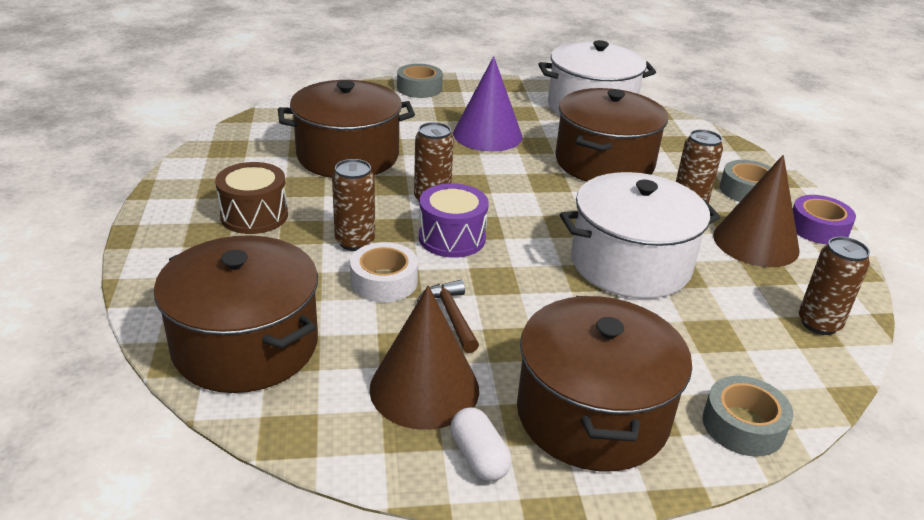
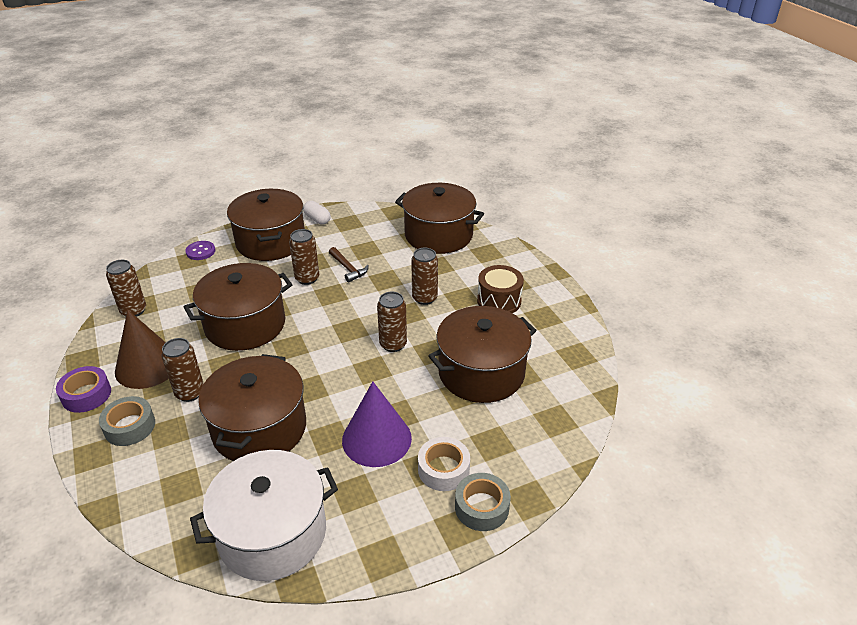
camera: 165 degrees right, 5 degrees up
(384, 281) = (393, 278): white tape -> white tape (443, 469)
(424, 388) = (348, 236): brown cone -> none
(452, 238) = (366, 315): purple drum -> none
(528, 314) = (307, 278): none -> brown can
(630, 264) = (245, 325): white pot -> brown pot
(743, 425) = (200, 251): grey tape -> purple button

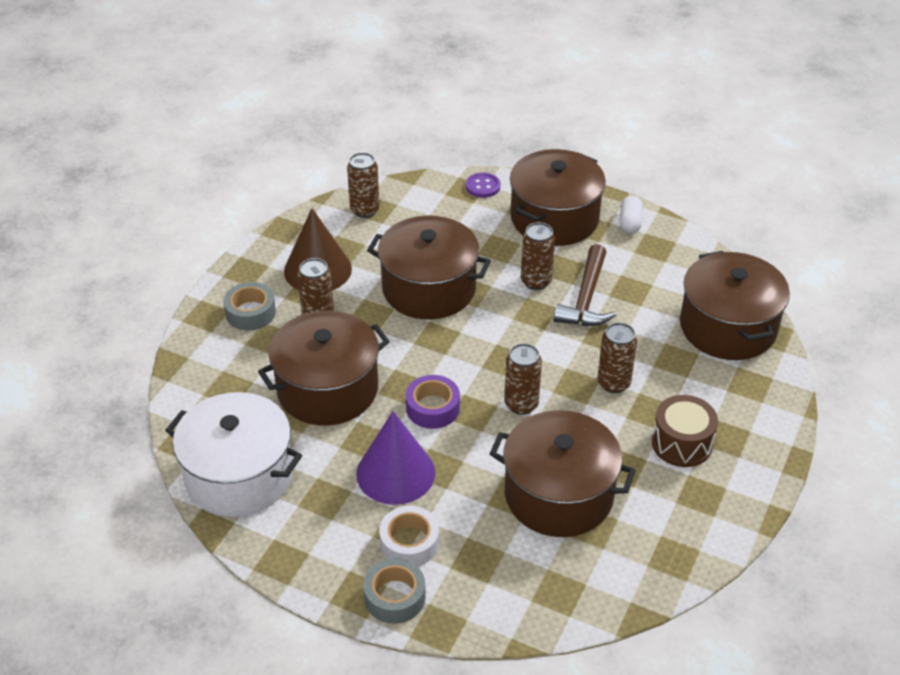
camera: 50 degrees right, 5 degrees up
(86, 395) = (253, 262): purple tape -> purple tape (432, 408)
(348, 268) = (586, 298): brown hammer -> brown hammer, size x1.59

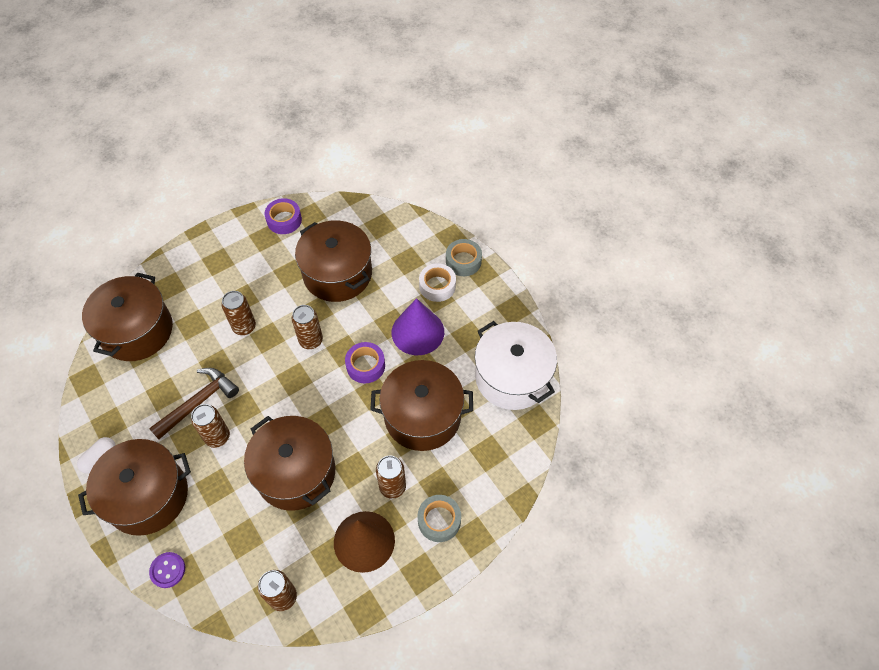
camera: 150 degrees left, 15 degrees up
(681, 443) = (245, 269): brown drum -> none
(700, 531) = (284, 220): none -> purple tape

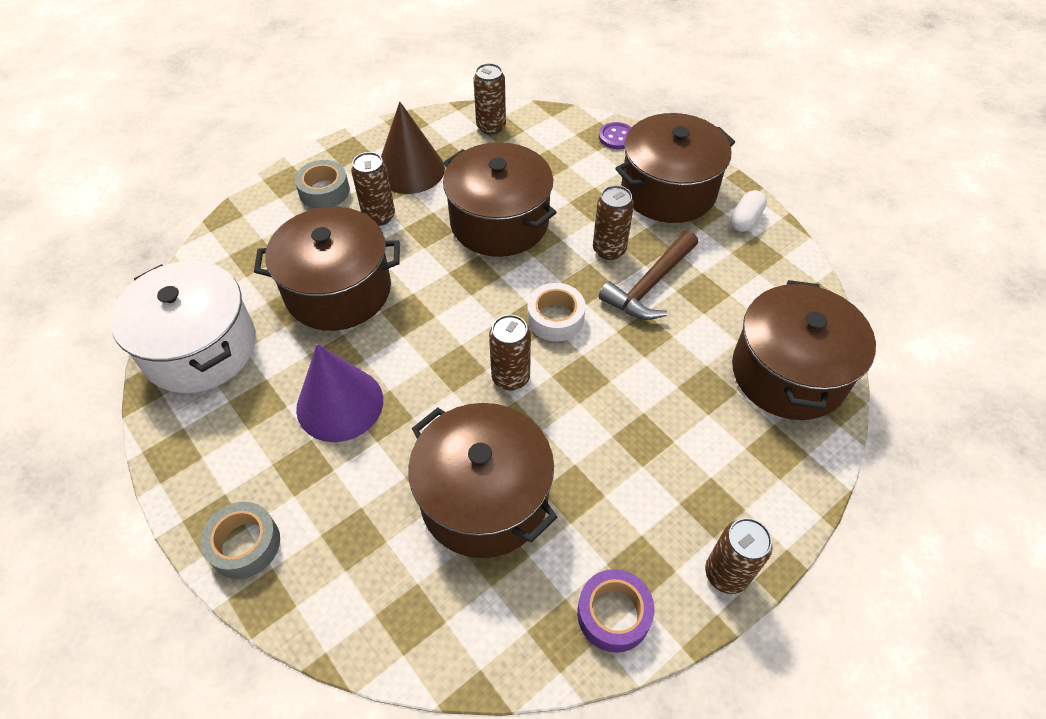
camera: 175 degrees right, 5 degrees down
(244, 327) = (622, 391): brown can -> brown can (726, 574)
(365, 366) = (421, 347): purple tape -> none
(437, 286) = (300, 488): white tape -> white tape (555, 318)

